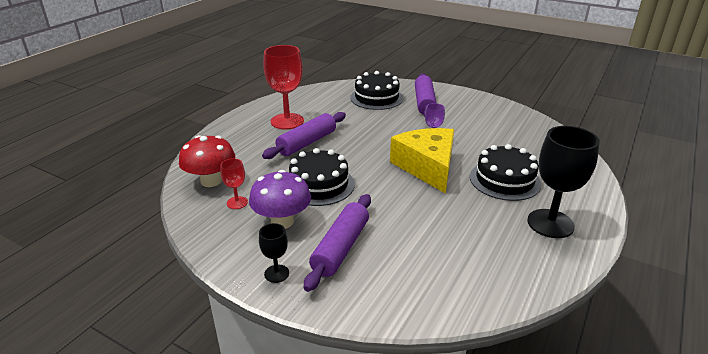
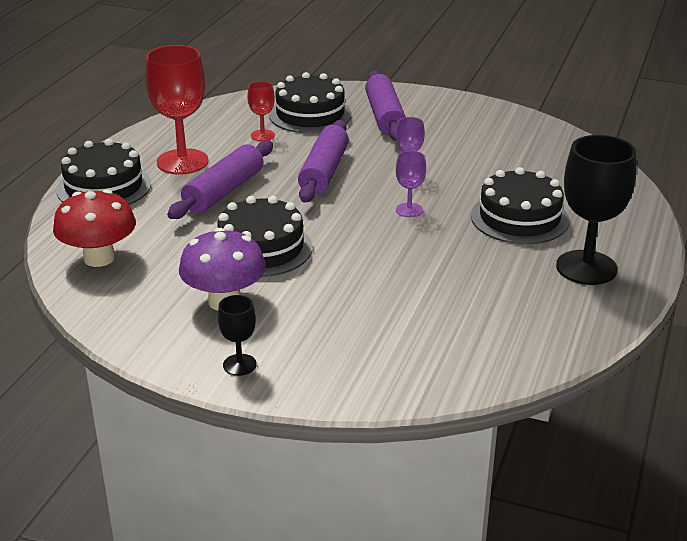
camera: 10 degrees left, 0 degrees up
(232, 133) = (104, 187): none -> black cake
(237, 203) = (150, 283): red goblet -> red goblet (262, 135)
(341, 248) = (316, 325): purple rolling pin -> purple rolling pin (324, 172)
(427, 167) = (409, 210): yellow cheese -> purple goblet

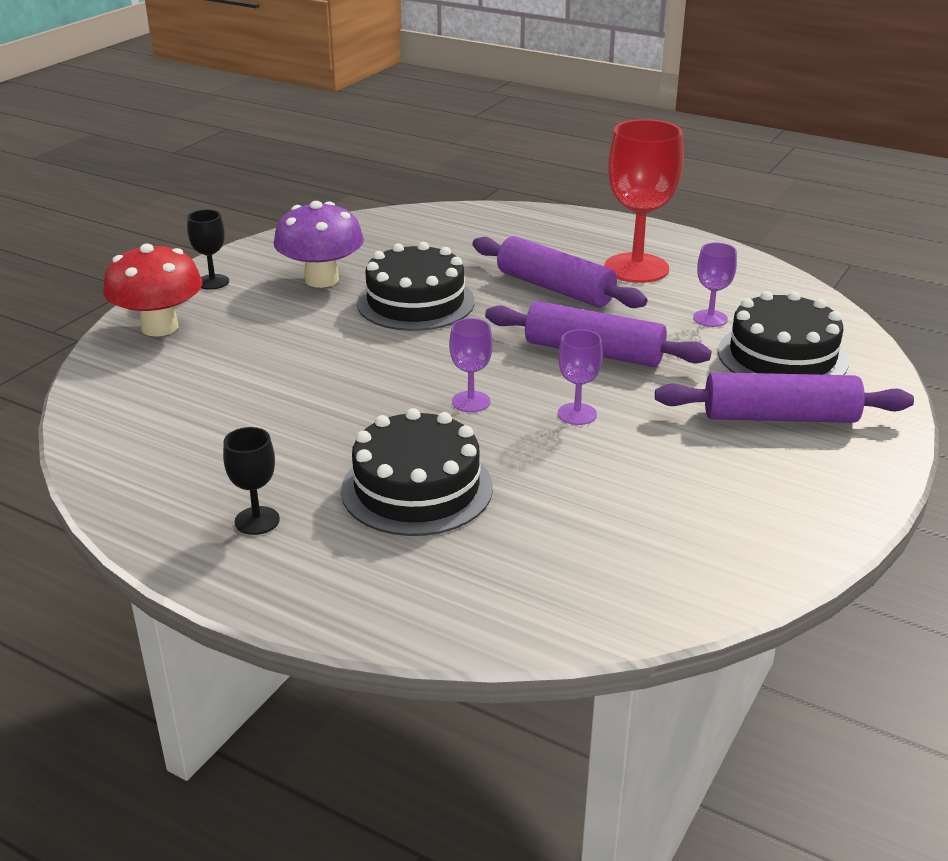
camera: 100 degrees right, 0 degrees up
(99, 258) = (432, 227): red mushroom -> red mushroom (159, 327)
(104, 187) = (581, 229): black cake -> none
(262, 135) = (710, 318): red goblet -> purple goblet
(586, 268) = (257, 520): black goblet -> black goblet, size x0.49

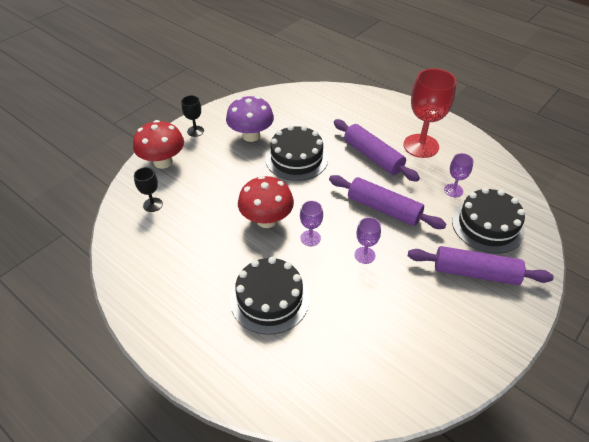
camera: 10 degrees right, 15 degrees up
(257, 520) = (185, 310): black goblet -> black goblet (153, 205)
(382, 386) = (266, 220): none -> red mushroom

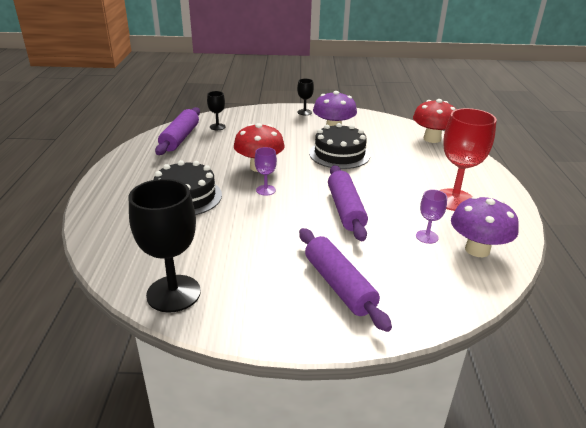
camera: 50 degrees right, 15 degrees down
(163, 162) = (259, 115): red mushroom -> red mushroom (432, 139)
(364, 255) = (280, 219): purple goblet -> none
(373, 156) = (398, 183): purple rolling pin -> purple rolling pin (180, 138)
(416, 382) = (173, 293): none -> black goblet
(486, 177) = (477, 249): none -> purple mushroom
(487, 225) = (412, 272): black cake -> none

